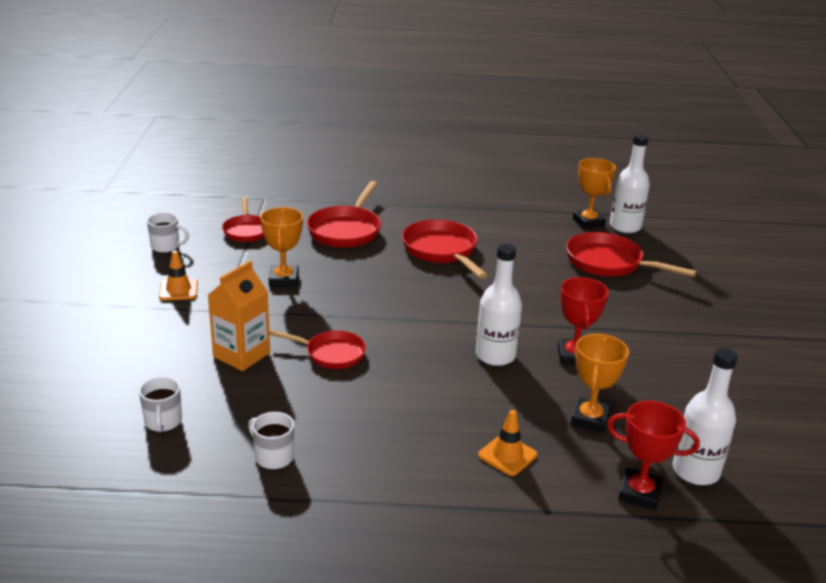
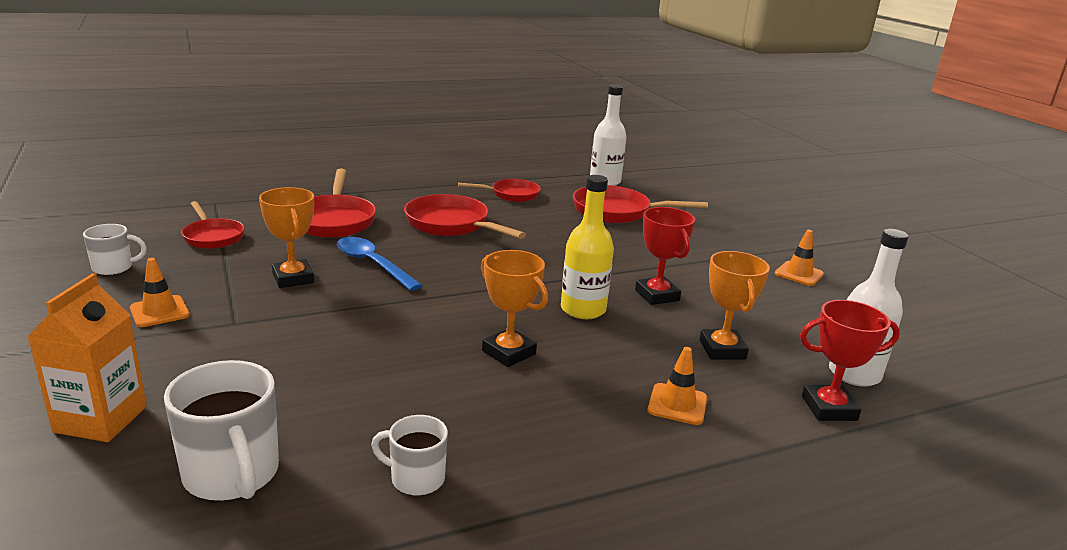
camera: 25 degrees left, 5 degrees down
(163, 422) = (232, 475): white mug -> white mug, size x1.71
(241, 355) = (293, 368): orange carton -> orange carton (101, 419)
(331, 354) = (405, 344): red pan -> red pan (511, 194)
(351, 278) = (372, 264): none -> blue spoon
(495, 355) = (583, 309): white bottle -> yellow bottle
(588, 222) = (570, 182): orange trophy -> orange trophy (509, 352)
(740, 364) = (799, 274): none -> orange traffic cone

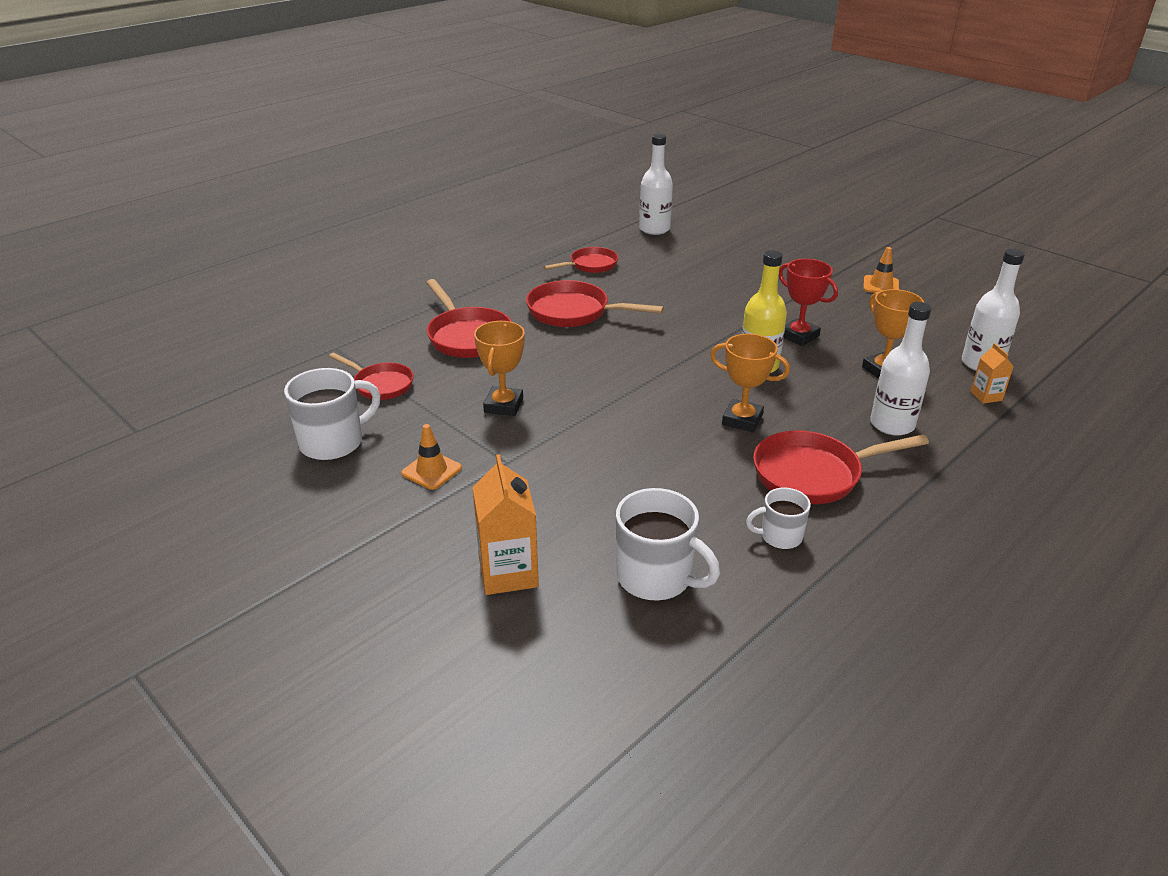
camera: 20 degrees left, 10 degrees up
(114, 268) = (333, 442): white mug -> white mug, size x1.71
(293, 278) = (503, 405): orange trophy -> orange trophy turned 60 degrees clockwise
(372, 264) = (553, 372): blue spoon -> none
(617, 212) = (694, 260): red pan -> red pan (813, 474)
(677, 404) = (892, 424): orange traffic cone -> white bottle
(829, 408) = (986, 396): red trophy -> orange carton

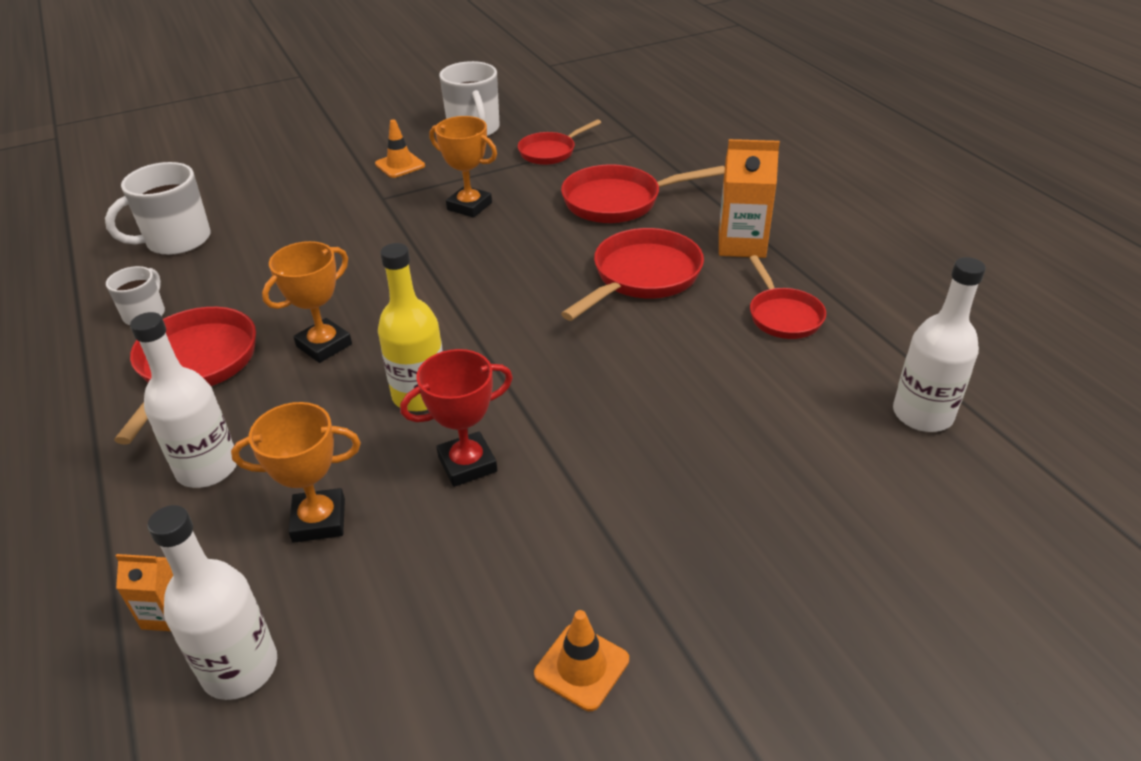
camera: 110 degrees right, 5 degrees up
(508, 573) = (252, 183): orange carton -> orange carton (741, 244)

